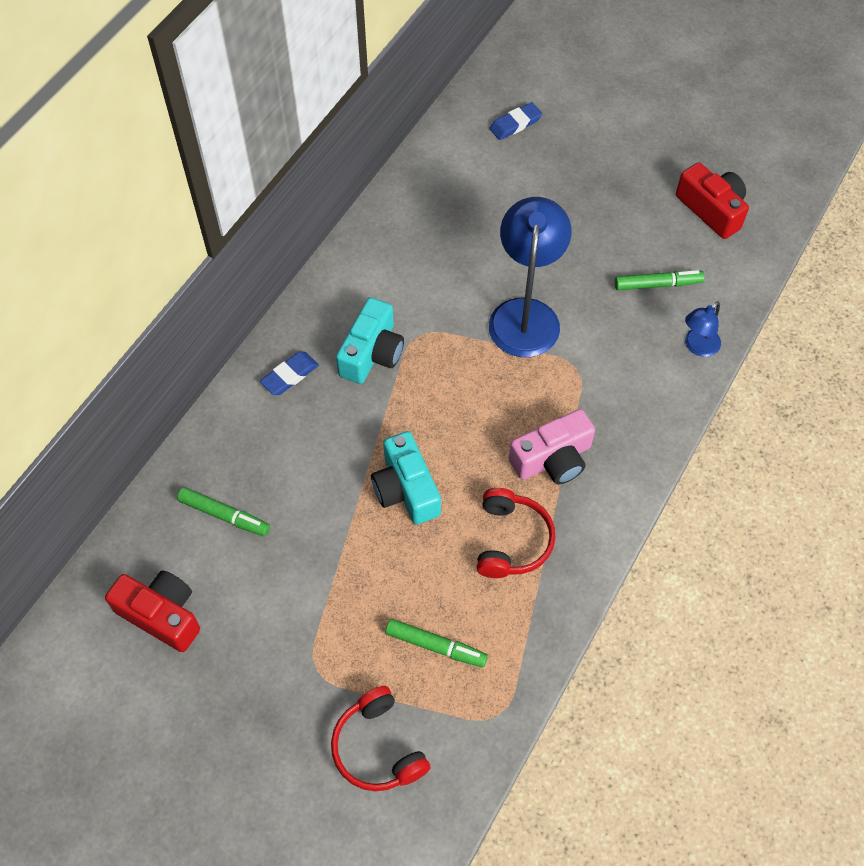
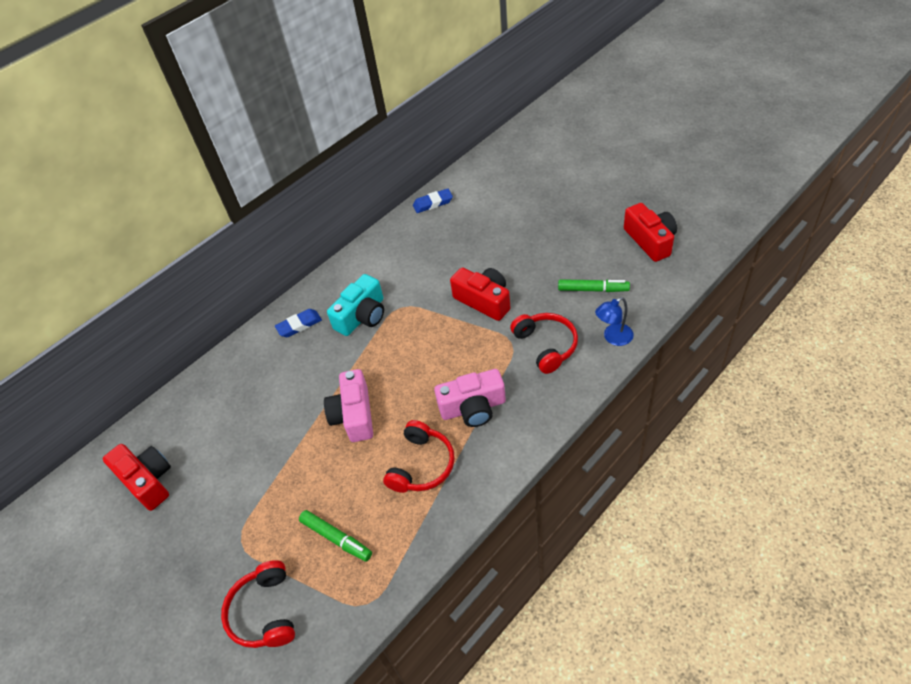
camera: 20 degrees right, 10 degrees down
(224, 515) = (218, 416): green marker -> none
(406, 489) = (354, 415): turquoise camera -> pink camera
(515, 124) = (515, 173): blue eraser -> blue eraser (433, 203)
(525, 314) = (484, 301): blue lamp -> red camera
(619, 367) = (546, 346): none -> red headphones

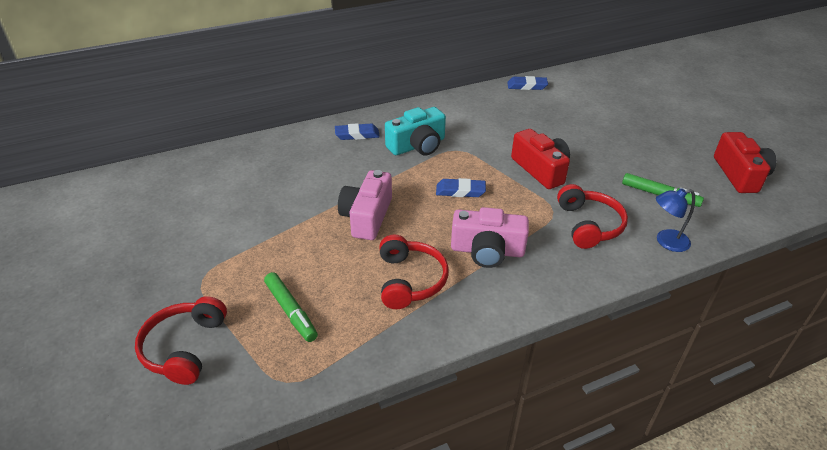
camera: 15 degrees right, 10 degrees down
(147, 481) = (155, 202): red camera -> none
(421, 465) = (409, 280): red headphones -> red headphones turned 45 degrees counterclockwise
(423, 353) = (460, 191): none -> blue eraser

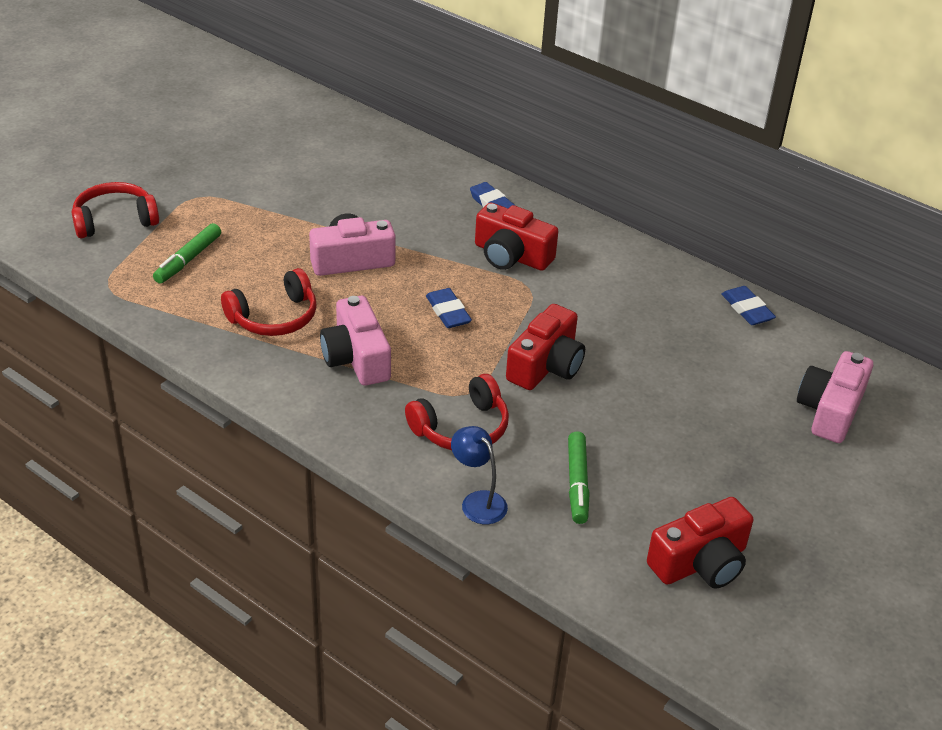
camera: 60 degrees right, 0 degrees up
(417, 145) = (511, 256): turquoise camera -> red camera
(625, 93) = (830, 410): none -> pink camera

